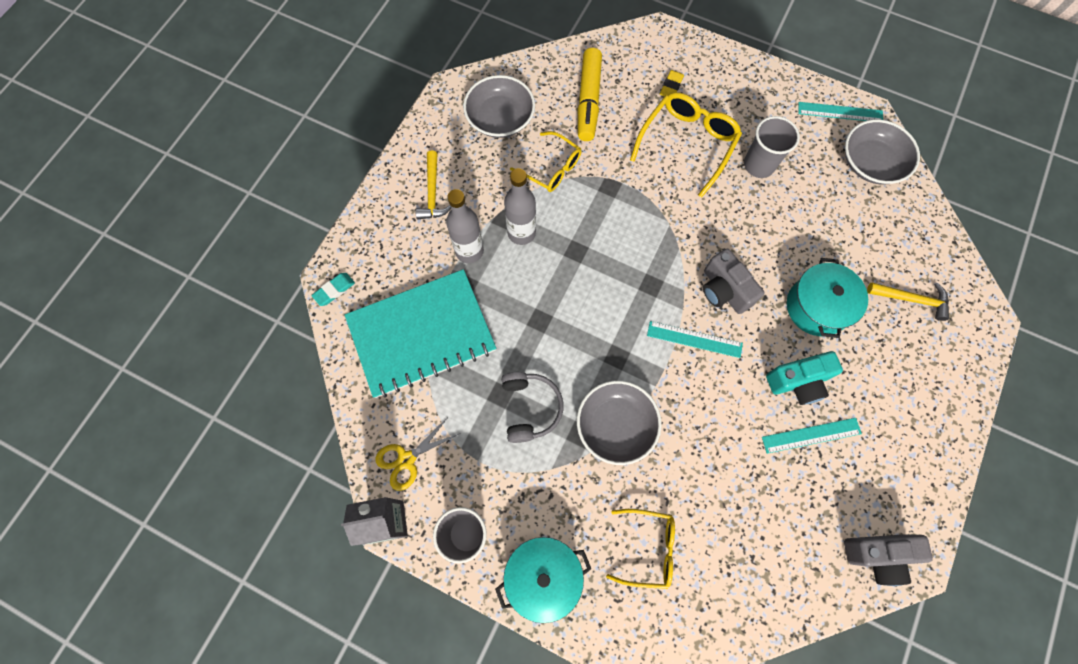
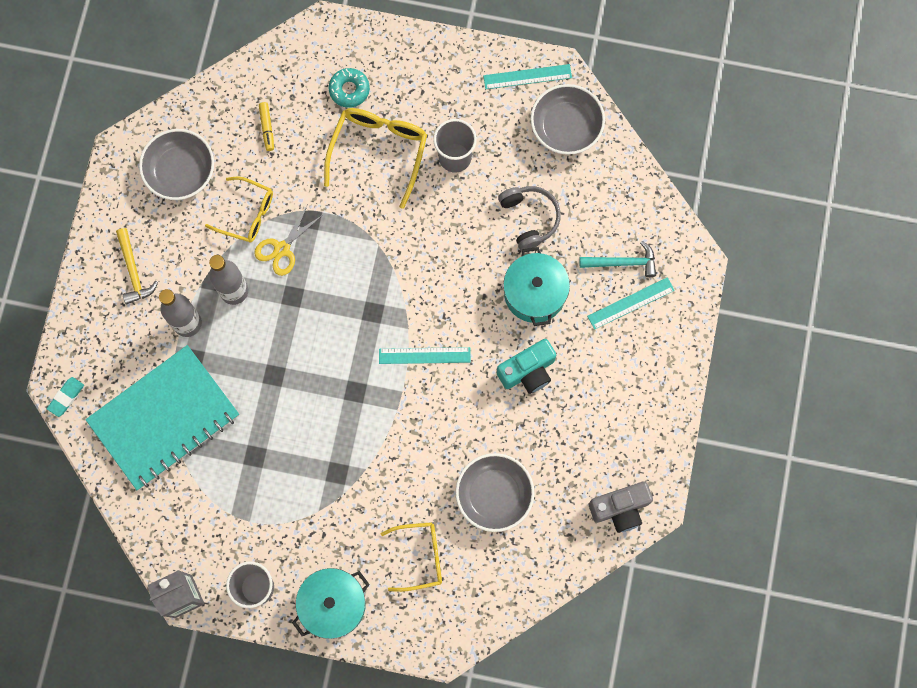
camera: 15 degrees left, 5 degrees up
(406, 459) = (184, 538): yellow scissors -> yellow scissors (282, 249)
(530, 408) = (285, 461): grey headphones -> grey headphones (530, 218)
(588, 101) = (267, 128): yellow marker -> yellow marker, size x0.47
(616, 425) = (368, 456): grey bowl -> grey bowl (494, 495)
(671, 86) = (349, 90): yellow eraser -> turquoise donut
(724, 290) = (444, 299): grey camera -> none
(811, 435) = (547, 418): turquoise ruler -> turquoise ruler (630, 303)
(911, 299) = (622, 262): yellow hammer -> turquoise hammer

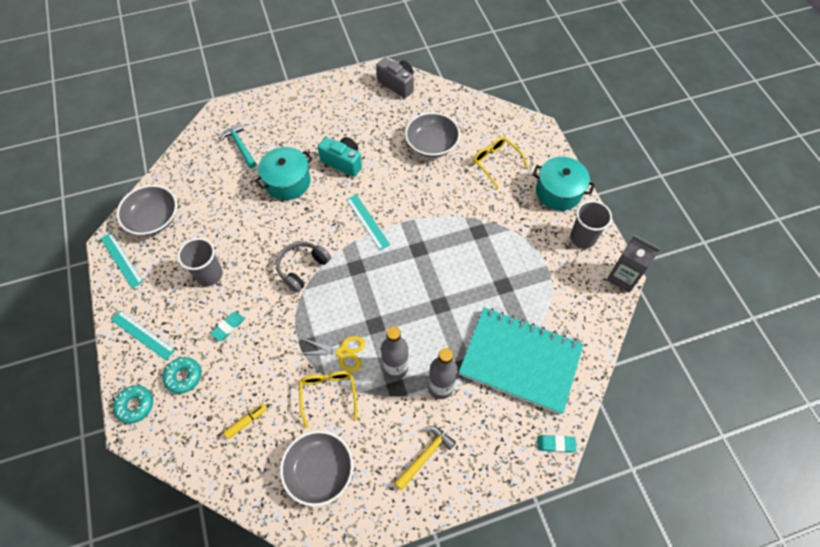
camera: 120 degrees left, 15 degrees down
(345, 37) = (135, 405): none -> turquoise donut
(379, 151) = (228, 327): yellow glasses -> turquoise eraser
(530, 218) = (235, 208): grey headphones -> grey headphones (302, 268)
(630, 303) = (266, 131): turquoise ruler -> turquoise ruler (142, 335)

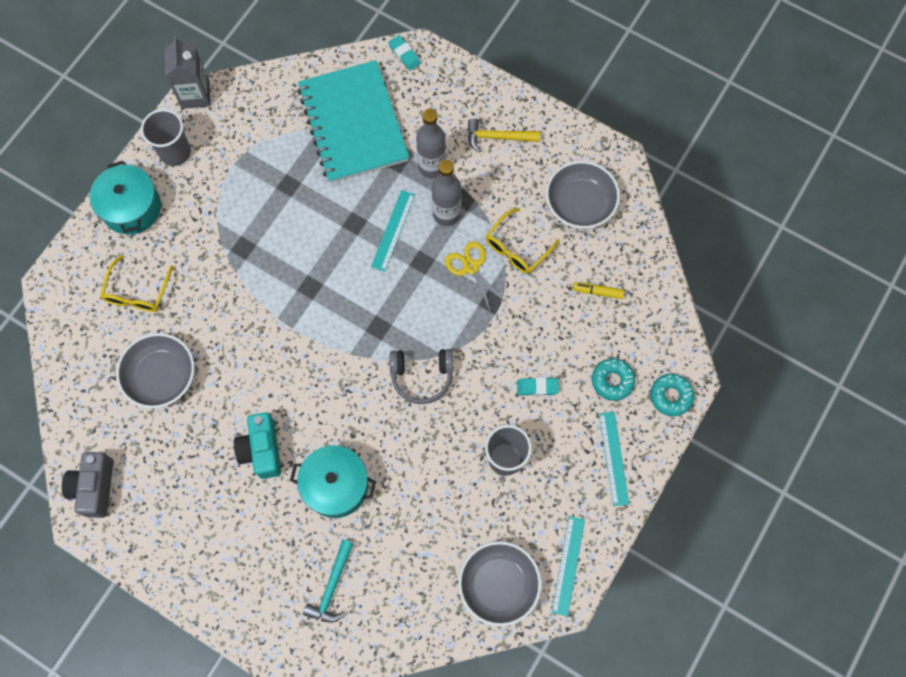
camera: 130 degrees left, 10 degrees up
(368, 221) = (317, 360): turquoise ruler -> turquoise ruler (393, 230)

